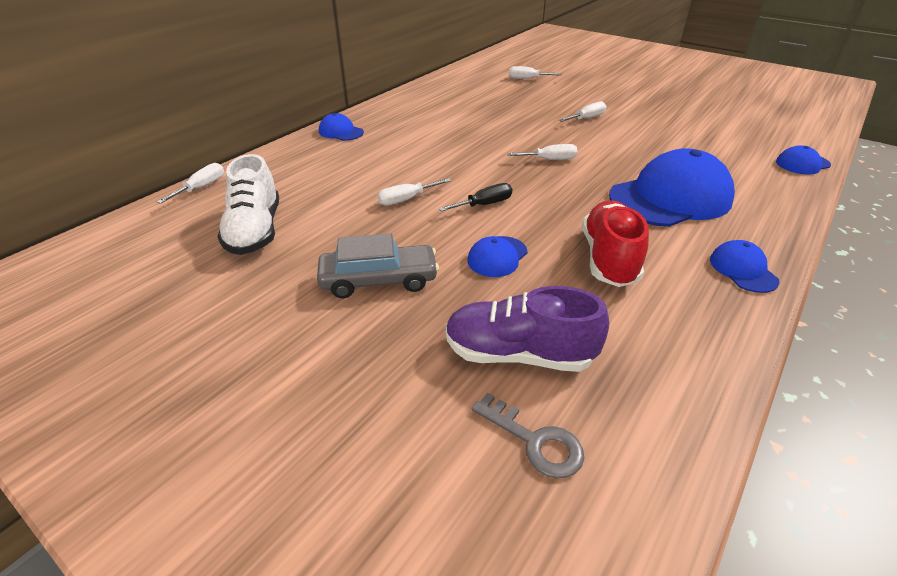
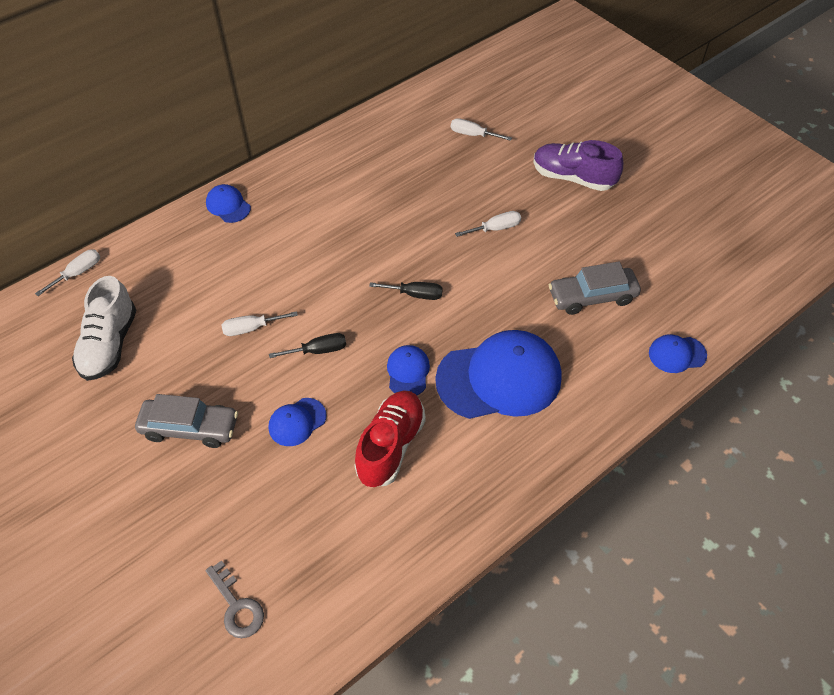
camera: 15 degrees right, 15 degrees up
(518, 354) = (263, 530): purple shoe -> purple shoe (573, 178)
(549, 160) = (415, 294): white screwdriver -> black screwdriver
(700, 142) = (592, 296): none -> grey car
(743, 270) = (499, 486): blue cap -> blue cap (408, 372)

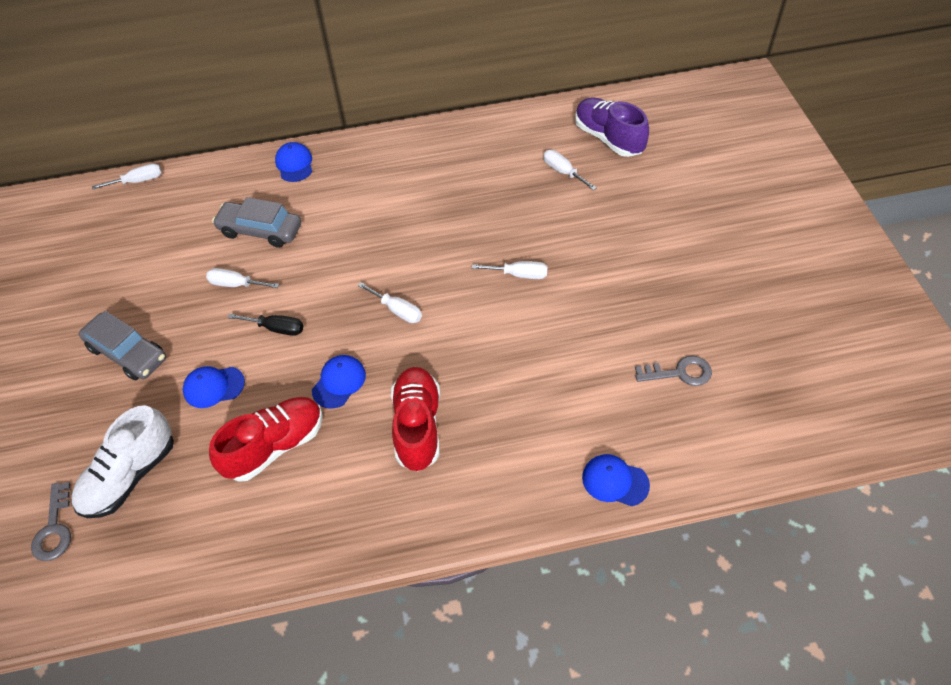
camera: 30 degrees right, 0 degrees up
(110, 344) = (119, 253): white shoe -> white shoe (130, 476)
(415, 294) = (397, 310): black screwdriver -> white screwdriver
(499, 378) = (417, 426): blue cap -> red shoe
(573, 178) = (635, 251): purple shoe -> purple shoe (608, 138)
(592, 296) = (568, 382): grey car -> grey car (260, 230)
(668, 256) = (679, 373): none -> grey key

